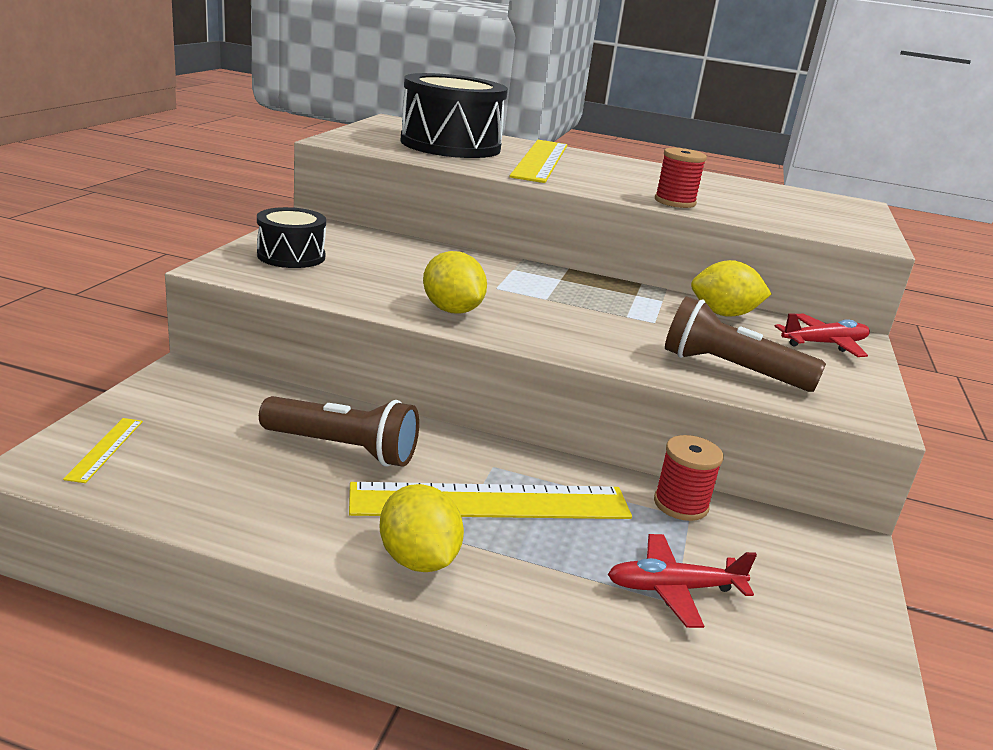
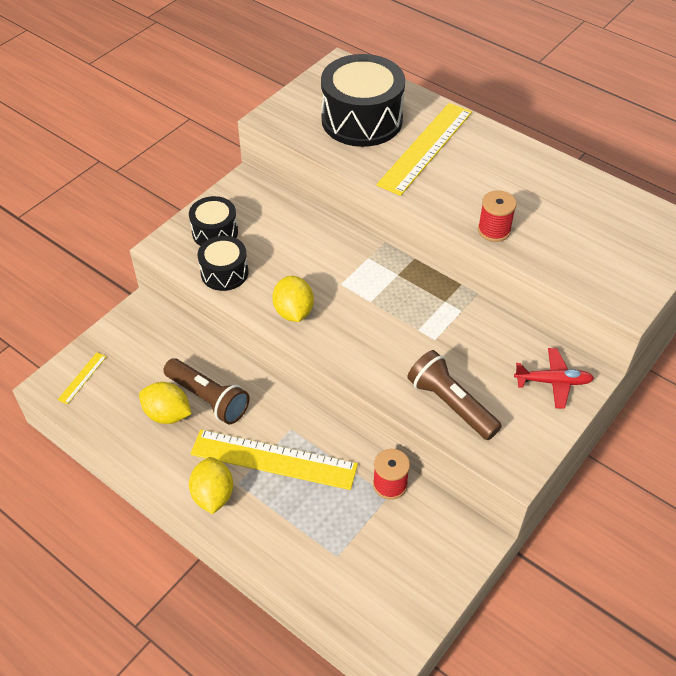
camera: 25 degrees right, 25 degrees up
(327, 285) = (224, 273): none -> black drum
(673, 589) = (341, 547): red plane -> none
(723, 314) = (499, 334): yellow lemon -> yellow lemon (167, 414)

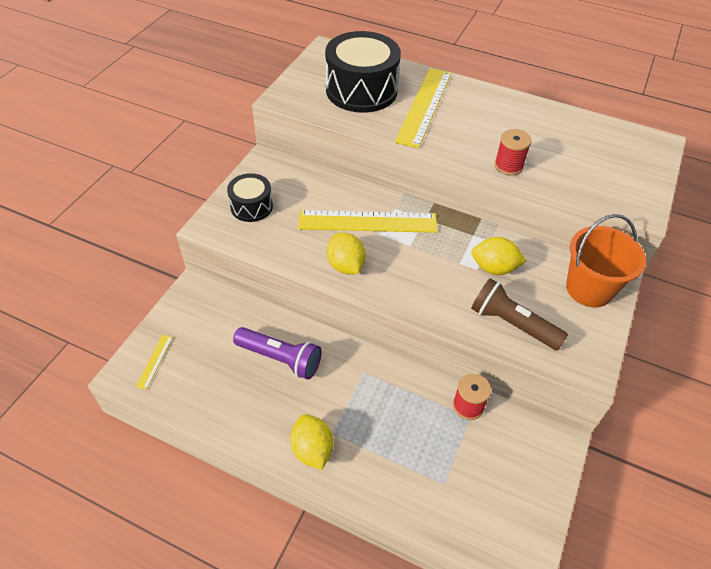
camera: 15 degrees left, 0 degrees up
(167, 414) = (246, 380): yellow lemon -> yellow lemon (494, 268)
(208, 399) = (280, 359): brown flashlight -> purple flashlight
(224, 273) = (271, 241): black drum -> none
(274, 459) = (357, 403): yellow ruler -> yellow ruler (367, 221)
(553, 382) = (589, 288): red plane -> orange bucket

